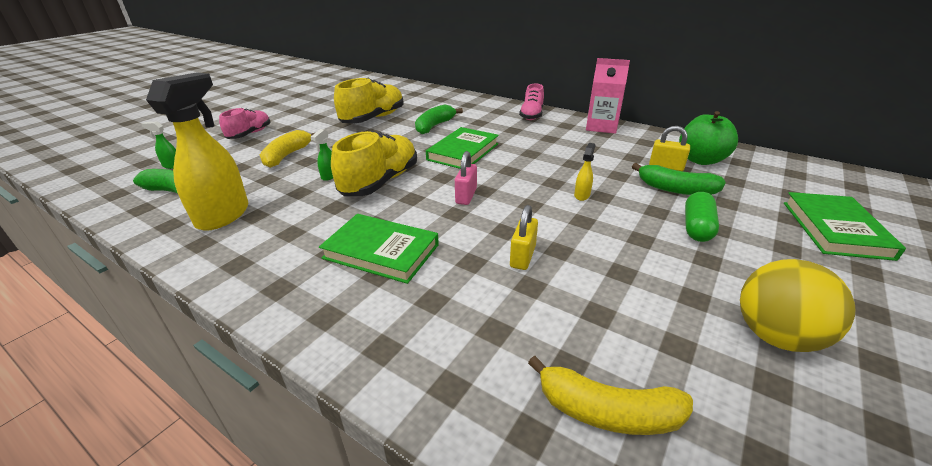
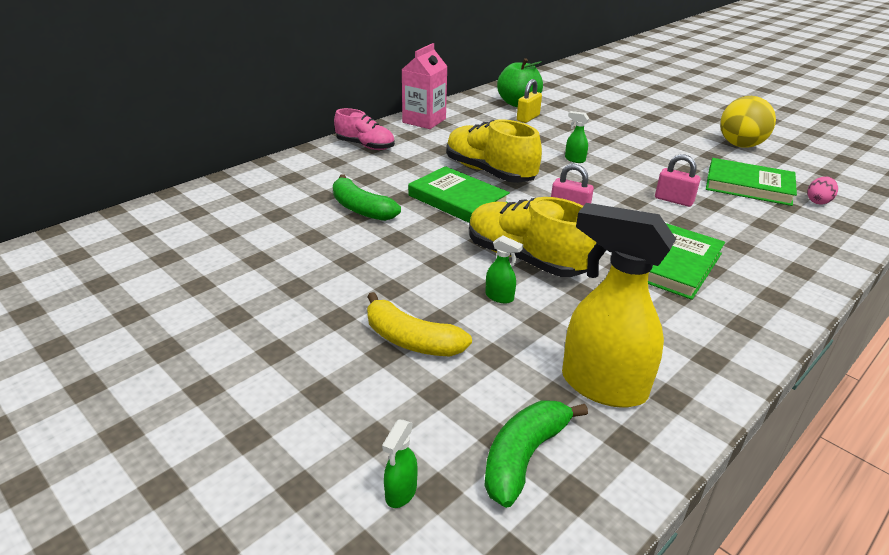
camera: 80 degrees left, 0 degrees up
(250, 134) = (278, 398): pink shoe -> none
(373, 118) = (293, 255): yellow shoe -> yellow shoe (489, 172)
(522, 257) = (674, 200): yellow padlock -> pink padlock
(582, 195) = (574, 159): yellow spray bottle -> green spray bottle
(607, 411) = (818, 201): yellow banana -> pink egg
(675, 189) = (569, 125): green banana -> none
(697, 227) = (627, 133): green capsule -> none
(835, 229) = (629, 99): green book -> green book (748, 186)

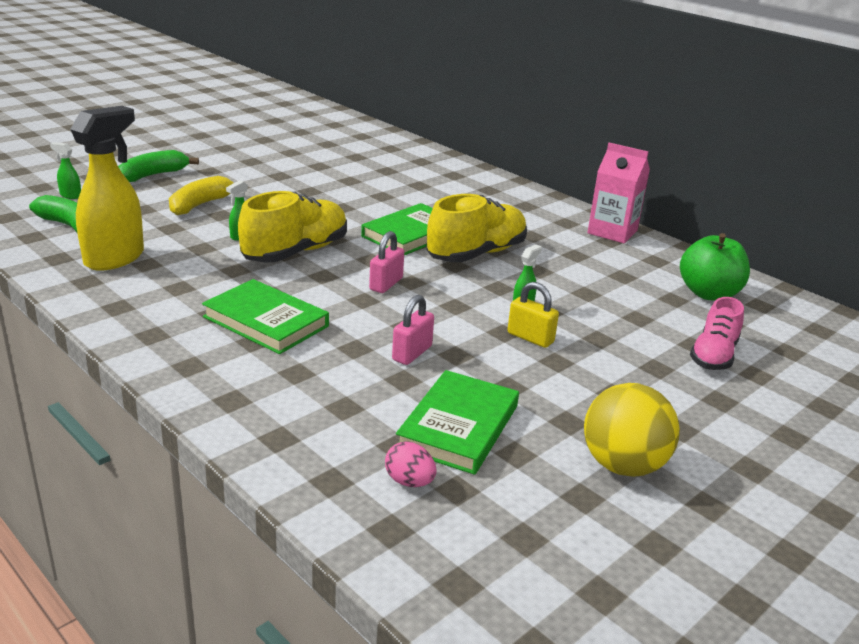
camera: 90 degrees right, 5 degrees down
(361, 209) = (393, 196): green banana -> green banana (153, 175)
(365, 146) = (529, 202): pink shoe -> pink shoe (713, 356)
(528, 118) = (654, 294): yellow padlock -> yellow padlock (530, 338)

